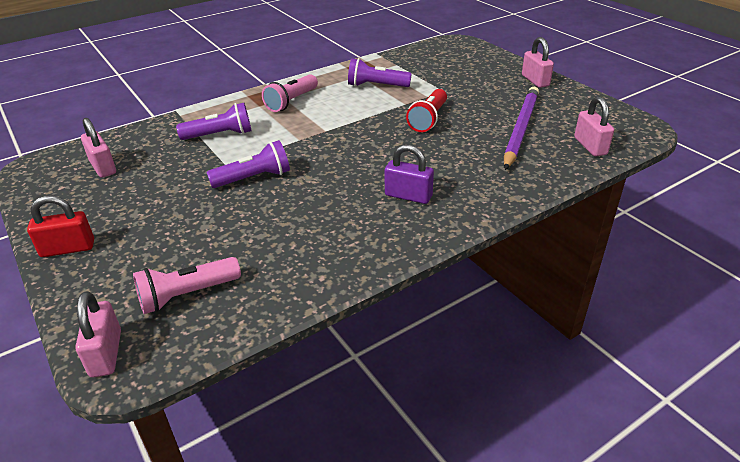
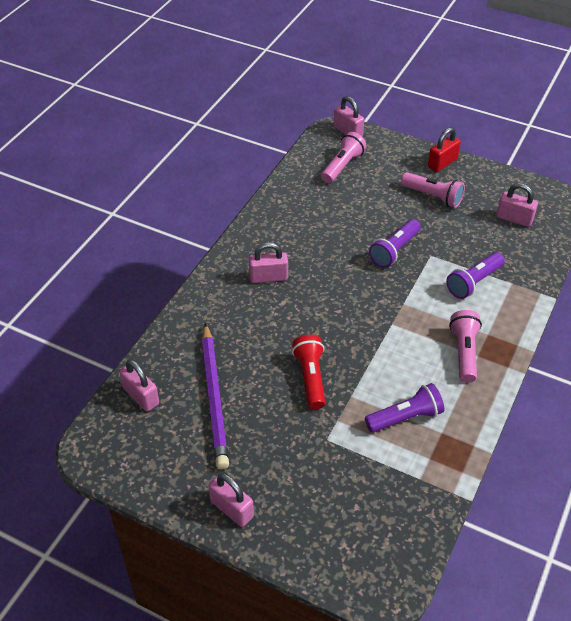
camera: 150 degrees right, 10 degrees up
(141, 214) = (433, 196): none -> pink flashlight
(408, 196) = (268, 277): purple padlock -> pink padlock

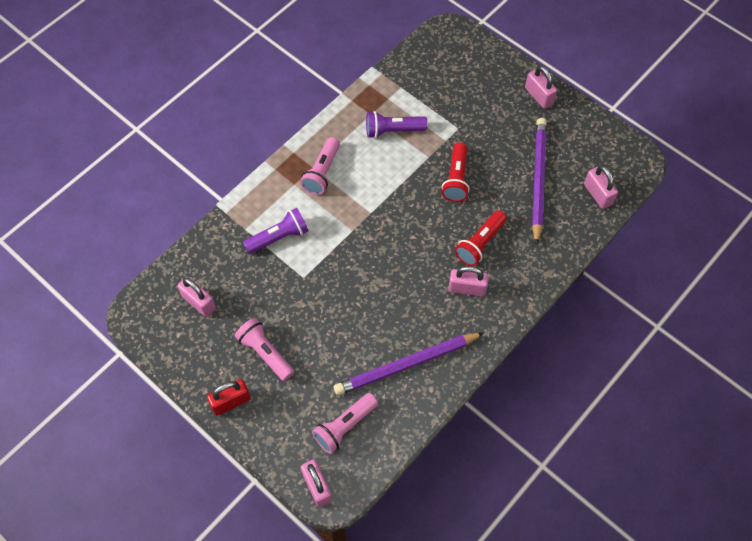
camera: 165 degrees left, 15 degrees up
(265, 318) = (480, 243): none -> red flashlight
(306, 212) = (406, 364): none -> purple pencil
(394, 250) = (336, 291): purple flashlight -> none

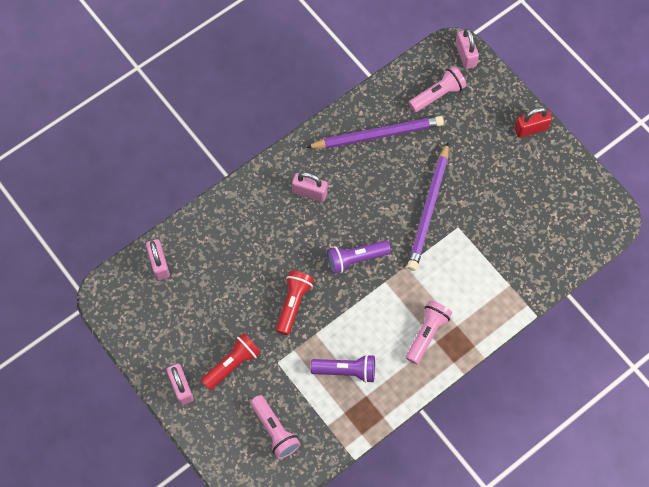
camera: 170 degrees left, 5 degrees up
(199, 302) = (556, 219): pink padlock -> none
(265, 353) = (498, 164): pink flashlight -> pink flashlight (274, 430)
(279, 237) = (477, 270): purple flashlight -> purple flashlight (356, 259)
(480, 243) = (287, 232): red flashlight -> red flashlight (232, 364)
(538, 180) = (212, 289): purple pencil -> purple pencil (428, 209)

